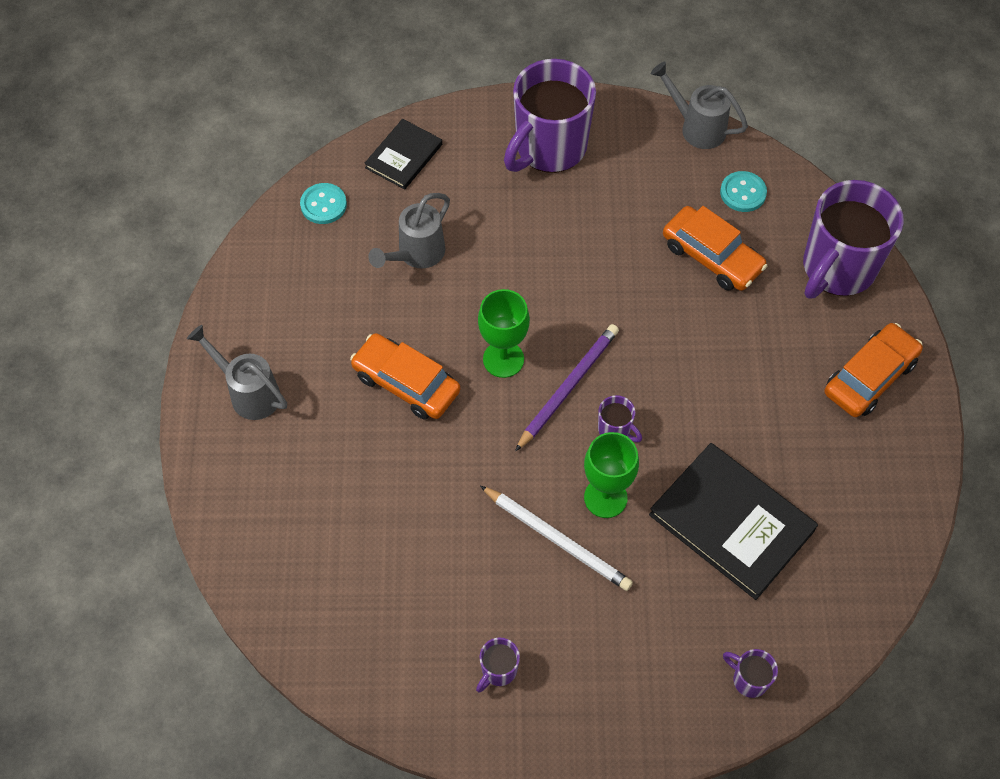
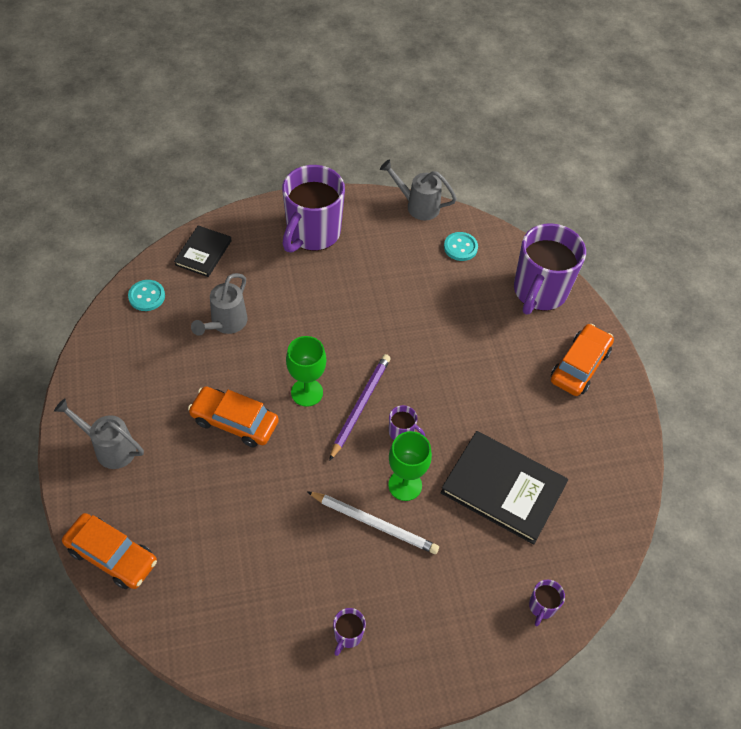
camera: 15 degrees left, 5 degrees down
(712, 256) = (447, 295): orange car -> orange car (112, 556)
(749, 679) = (542, 607): purple mug -> purple mug turned 90 degrees counterclockwise

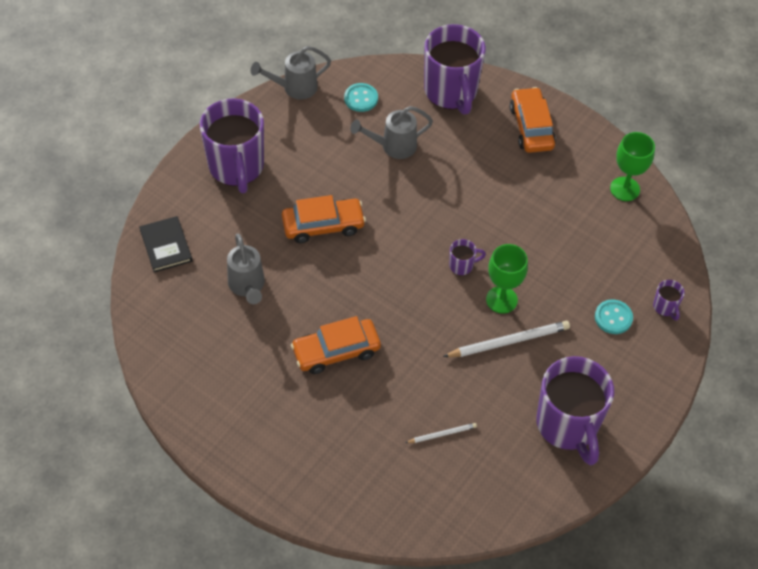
camera: 40 degrees left, 0 degrees up
(110, 448) = (264, 443): grey watering can -> grey watering can (393, 146)
(112, 556) = (354, 512): orange car -> orange car (323, 225)
(147, 296) = (159, 313): turquoise button -> turquoise button (613, 317)
(241, 553) = (442, 434): none -> white pencil
(307, 392) = (365, 289): green goblet -> green goblet (625, 189)
(348, 635) = (568, 426): purple mug -> purple mug, size x2.43
(360, 406) = (413, 270): purple pencil -> none
(503, 488) = (566, 251): black book -> none

